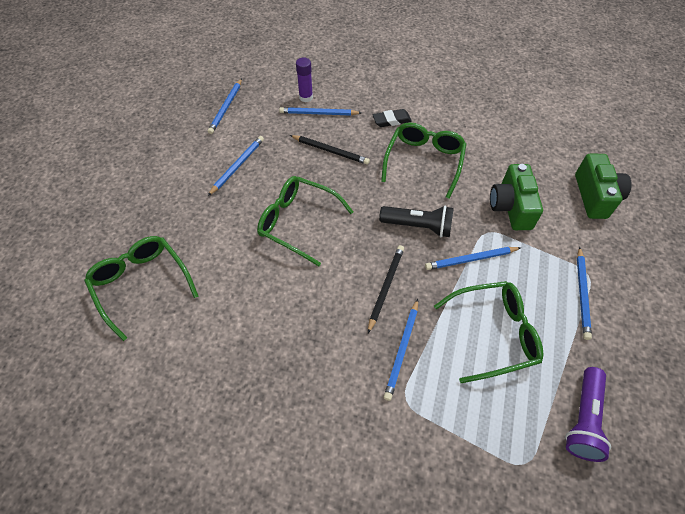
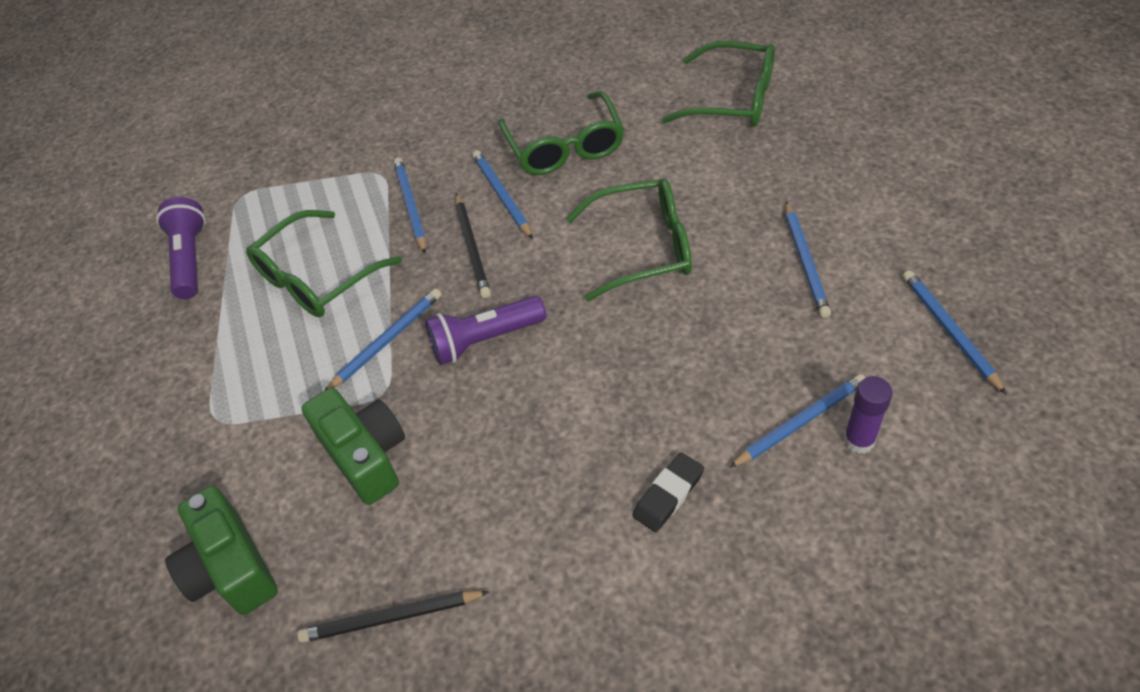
camera: 150 degrees right, 5 degrees down
(330, 151) = (708, 369): black pencil -> black pencil (391, 618)
(418, 226) = (485, 340): black flashlight -> purple flashlight
(424, 161) = (550, 448): green glasses -> green glasses (564, 147)
(582, 294) = (218, 386): blue pencil -> blue pencil (502, 196)

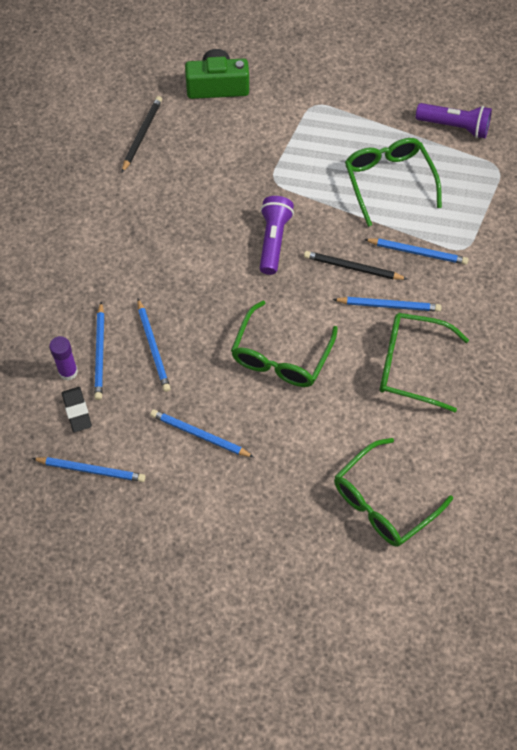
camera: 115 degrees right, 10 degrees up
(365, 455) = (239, 158): green camera -> none
(386, 341) = (310, 195): blue pencil -> blue pencil (153, 347)
(668, 495) = (110, 270): black eraser -> black eraser (77, 411)

